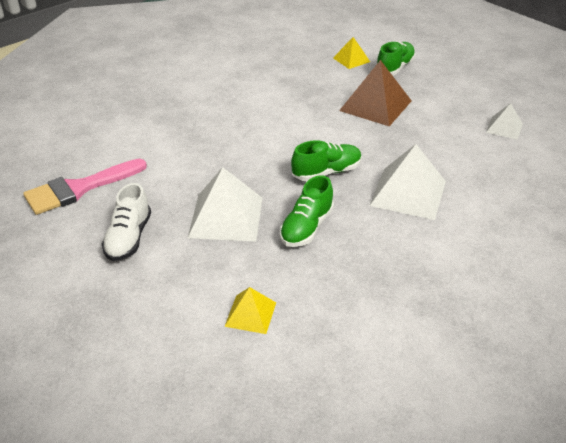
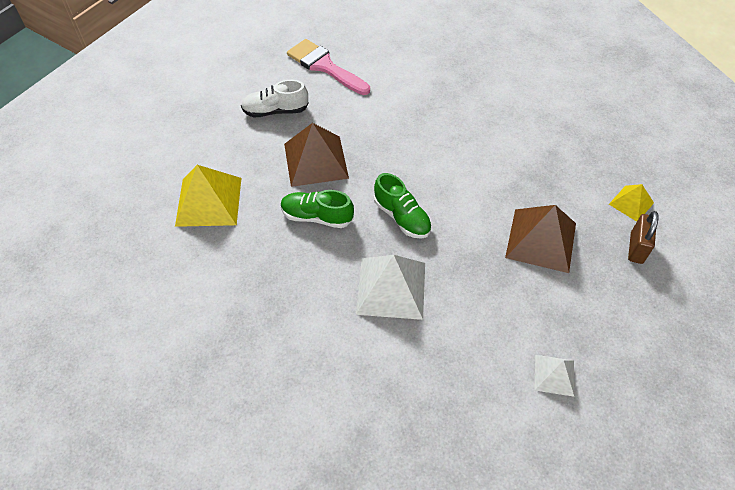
camera: 75 degrees right, 15 degrees up
(226, 217) = (315, 161): white pyramid -> brown pyramid
(250, 314) = (208, 201): yellow pyramid -> yellow pyramid, size x1.83
(395, 68) = (636, 248): green shoe -> brown padlock

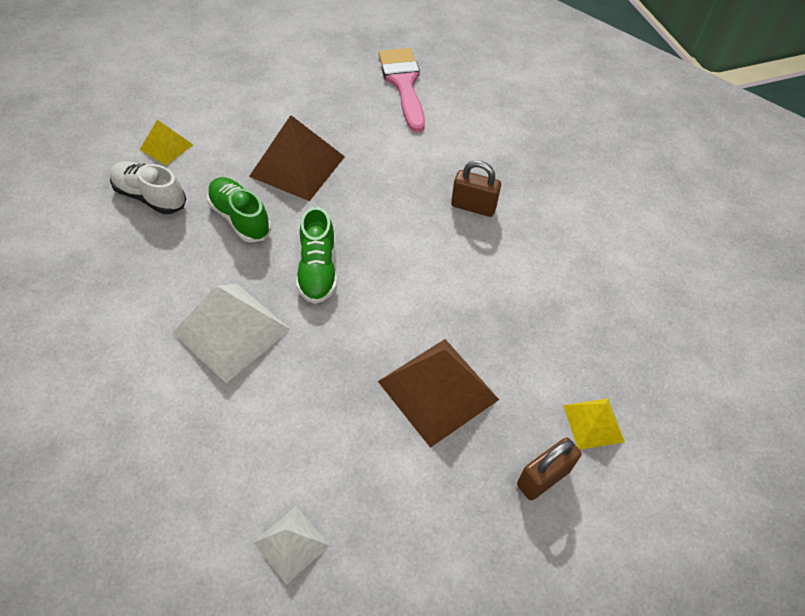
camera: 35 degrees right, 0 degrees up
(208, 201) = (166, 147): yellow pyramid -> yellow pyramid, size x0.55
(275, 111) = (312, 100): white shoe -> white shoe (150, 197)
(450, 122) = (473, 207): none -> brown padlock

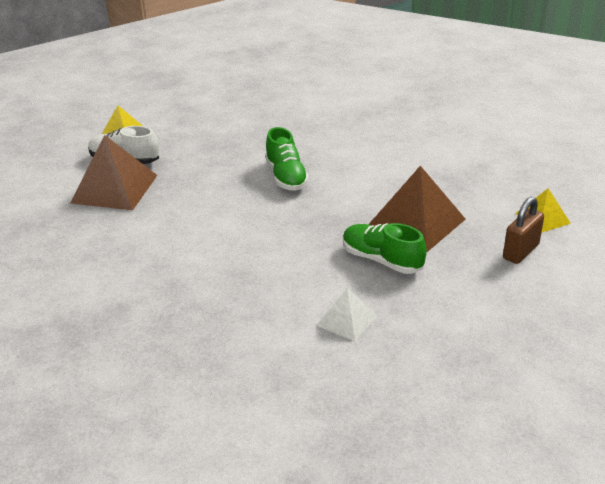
camera: 10 degrees left, 20 degrees down
(231, 330) = (234, 220): white pyramid -> none
(240, 218) = (207, 160): green shoe -> green shoe (382, 260)
(297, 166) = (238, 125): brown pyramid -> brown pyramid (114, 189)
(403, 84) = (299, 70): pink brush -> none
(473, 207) = (390, 125): brown padlock -> none

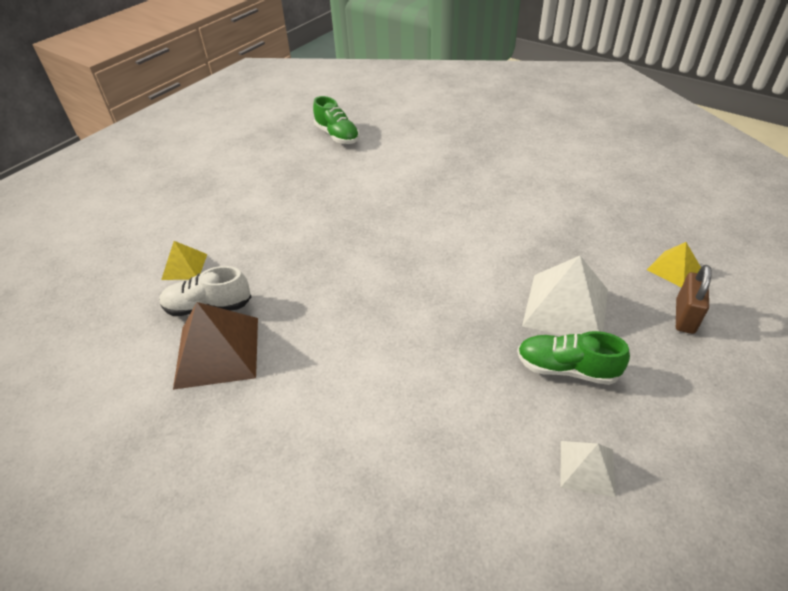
camera: 20 degrees left, 10 degrees up
(286, 177) = (400, 283): green shoe -> green shoe (337, 135)
(416, 222) = (565, 307): brown pyramid -> white pyramid

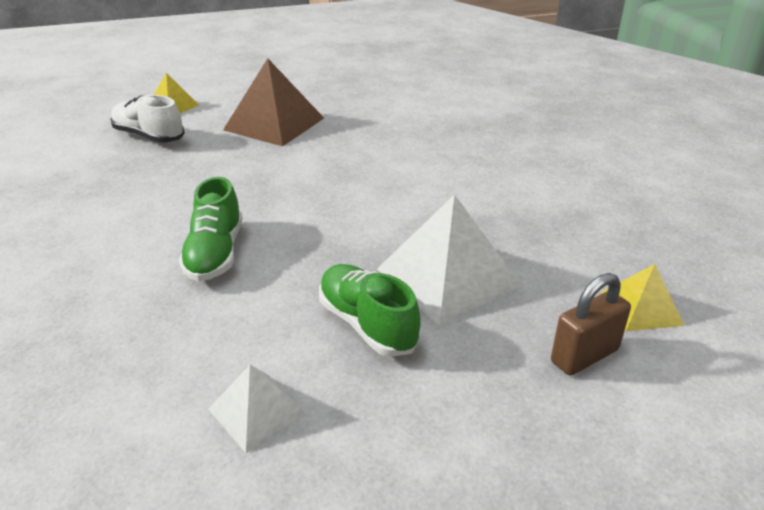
camera: 35 degrees right, 10 degrees down
(217, 352) = (111, 165): brown pyramid -> brown pyramid (274, 124)
(337, 135) = (425, 66): green shoe -> green shoe (215, 254)

